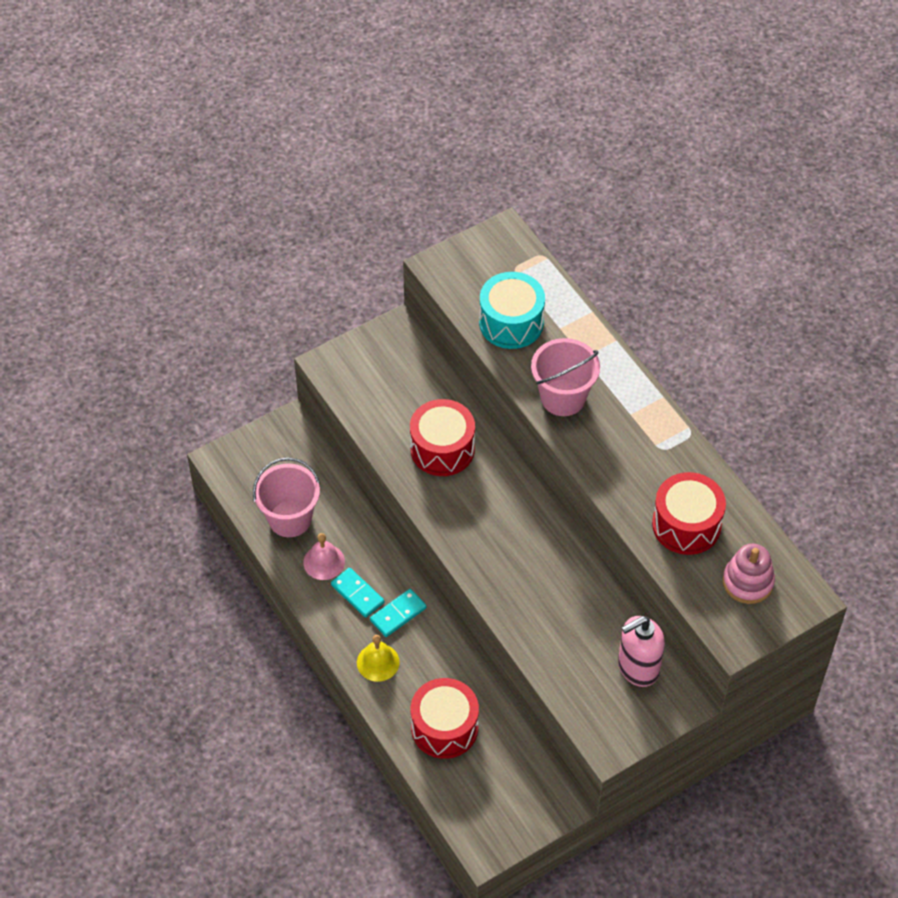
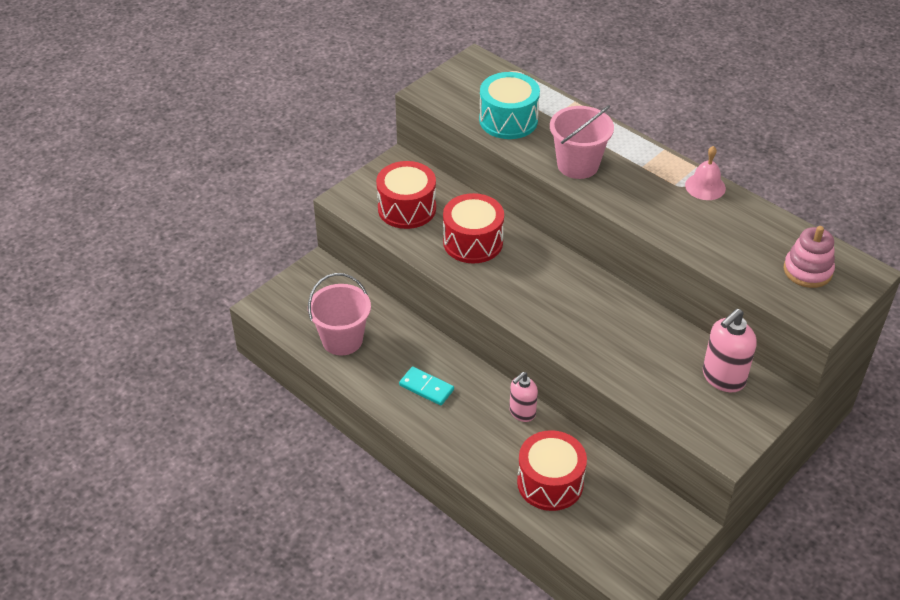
camera: 15 degrees left, 10 degrees down
(324, 562) = (386, 368): pink bell -> pink bell (705, 186)
(378, 662) = (466, 440): yellow bell -> none
(398, 614) = (470, 396): turquoise domino -> none
(444, 644) = (522, 412): none -> pink soap dispenser
(686, 525) = (731, 238): red drum -> red drum (407, 208)

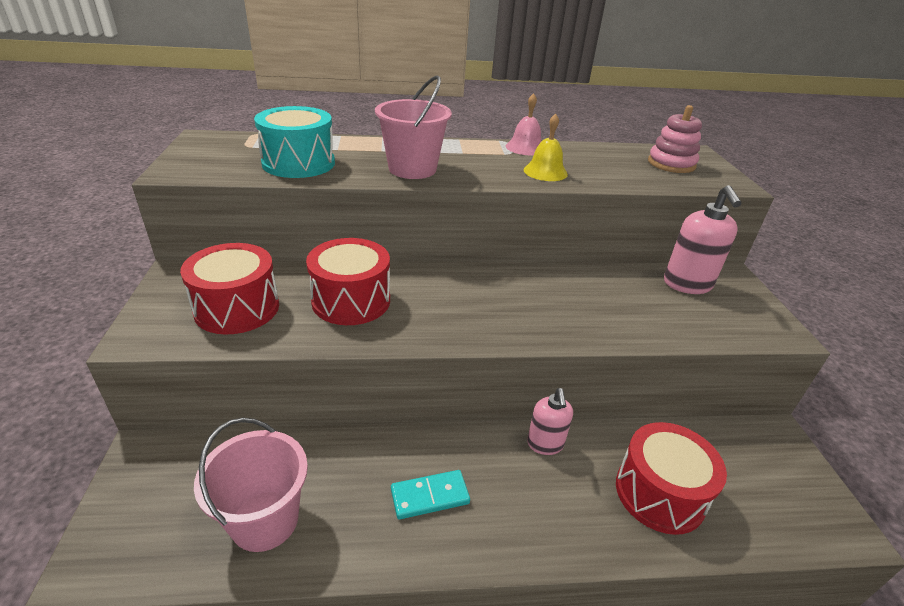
camera: 50 degrees left, 10 degrees down
(675, 219) = (545, 172): none -> yellow bell

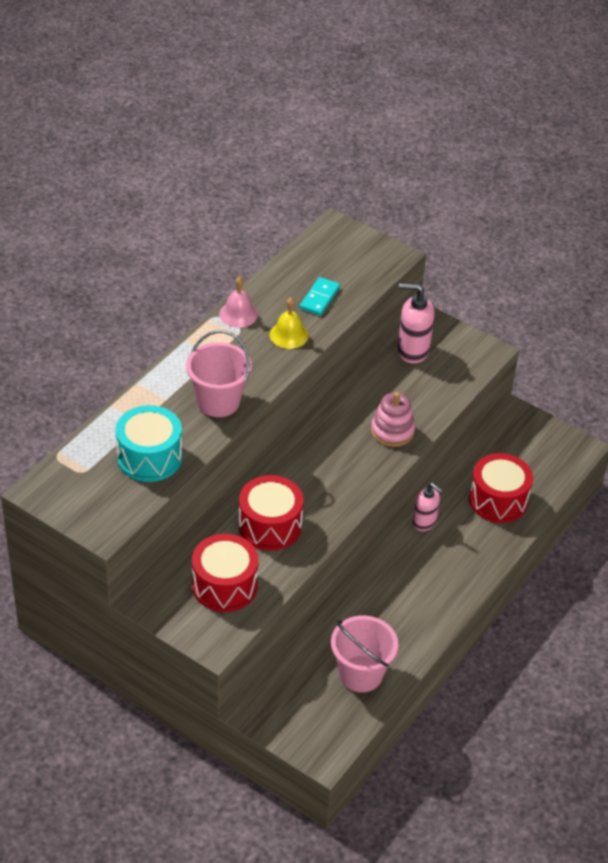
camera: 50 degrees left, 10 degrees up
(430, 496) = (410, 596): turquoise domino -> turquoise domino (319, 298)
(671, 164) = (340, 258): pink stacking toy -> pink stacking toy (392, 431)
(687, 284) = (412, 351): pink soap dispenser -> pink soap dispenser turned 150 degrees clockwise

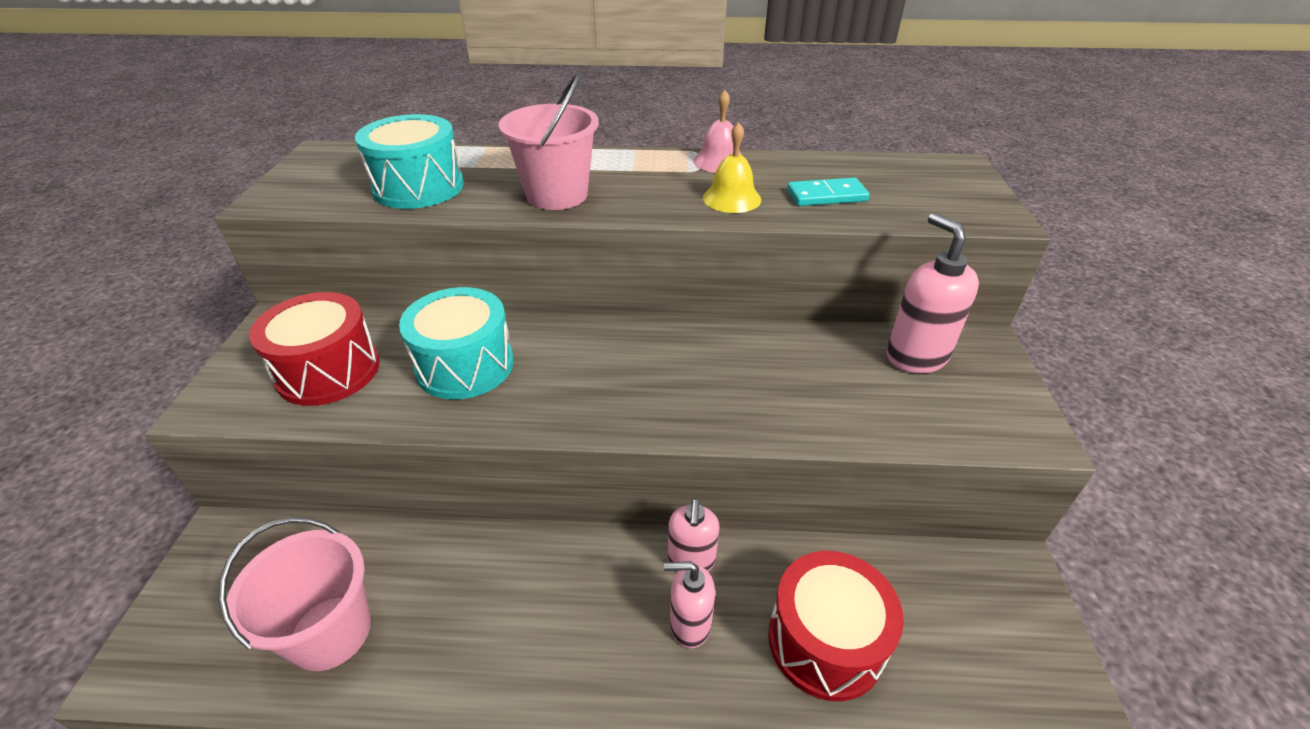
camera: 60 degrees right, 5 degrees down
(270, 526) = (465, 365): red drum -> turquoise drum
(392, 431) = (747, 402): pink stacking toy -> none
(456, 541) = (689, 624): none -> pink soap dispenser

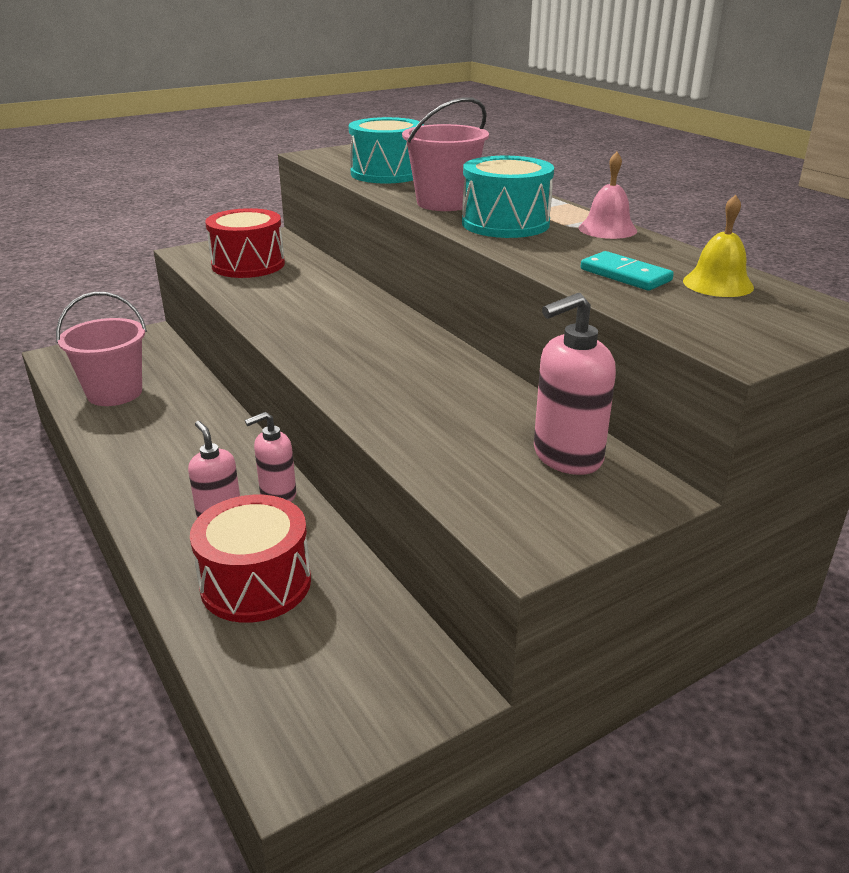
camera: 55 degrees right, 10 degrees down
(465, 365) = (301, 294): turquoise drum -> turquoise drum (505, 223)
(731, 198) = (546, 247): yellow bell -> yellow bell (718, 284)
(916, 356) = (566, 456): pink soap dispenser -> pink soap dispenser turned 150 degrees counterclockwise

